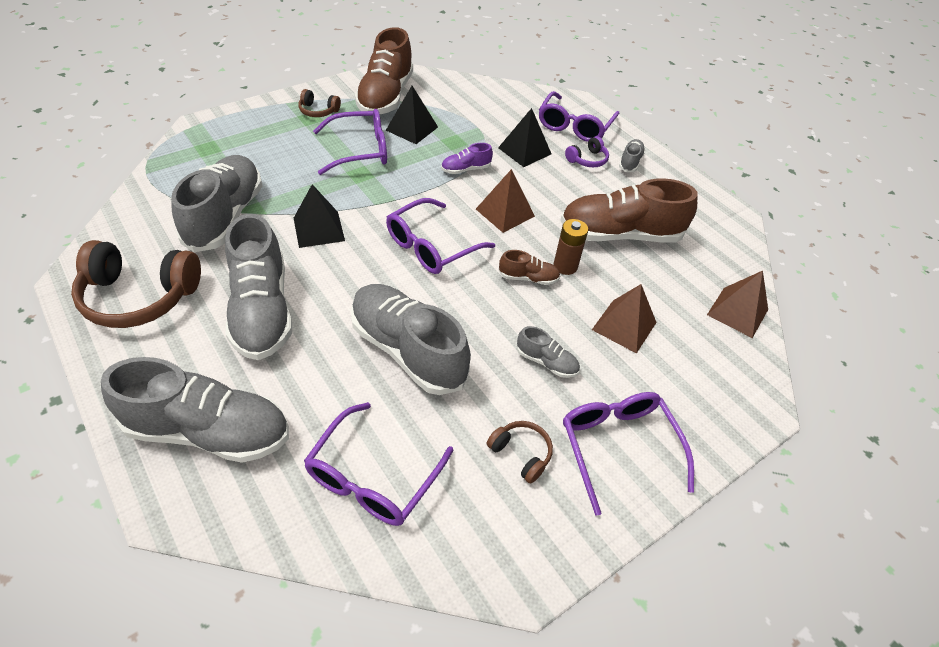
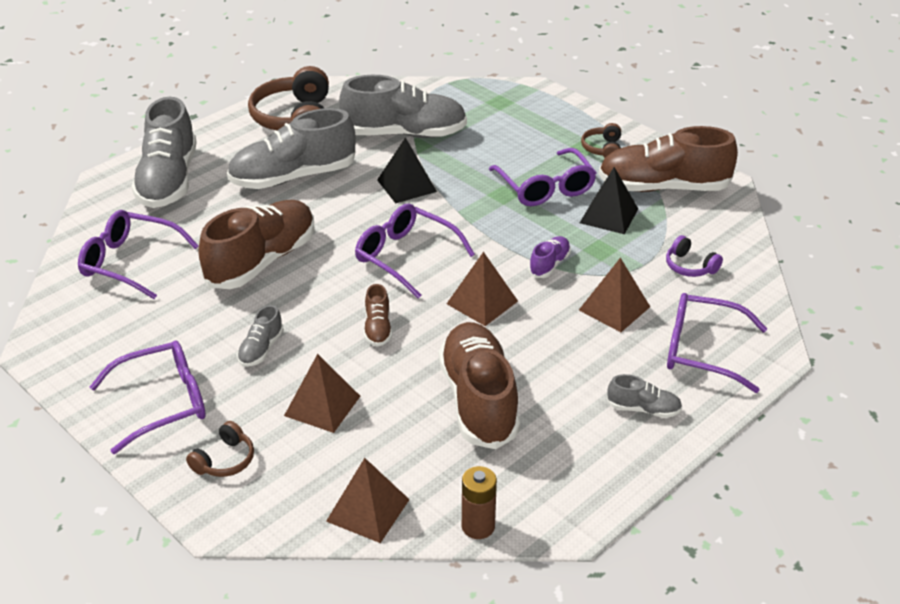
camera: 85 degrees right, 10 degrees down
(408, 350) = (262, 261): grey shoe -> brown shoe
(465, 169) = (549, 265): purple shoe -> purple shoe turned 60 degrees clockwise
(521, 454) = (153, 340): brown headphones -> brown headphones (224, 460)
(524, 151) = (614, 308): black pyramid -> brown pyramid
(565, 266) = (405, 355): brown battery -> brown battery (478, 526)
(587, 160) = (626, 366): purple headphones -> purple headphones (690, 266)

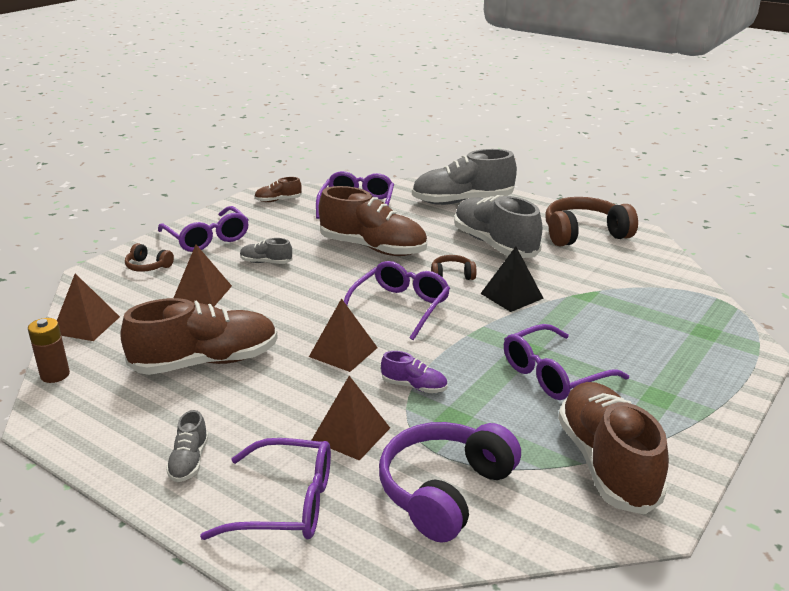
camera: 80 degrees right, 10 degrees down
(378, 328) = (297, 305): brown shoe -> brown shoe (278, 200)
(404, 134) = (599, 285): grey shoe -> none
(603, 149) = (662, 410): brown headphones -> brown headphones (452, 275)
(609, 215) = (522, 422): black pyramid -> none
(690, 266) = (445, 491): purple headphones -> purple headphones, size x2.07
(702, 350) = (286, 504): purple glasses -> purple glasses turned 90 degrees clockwise

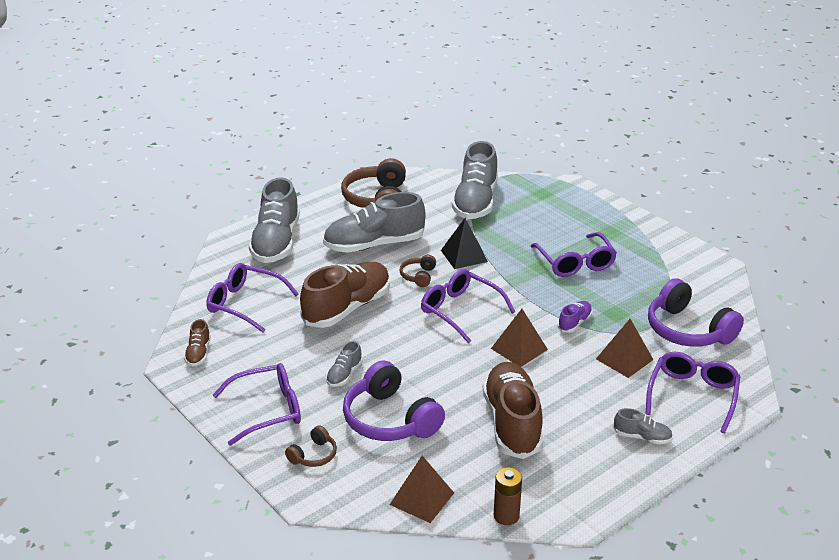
camera: 75 degrees left, 5 degrees up
(202, 293) = (390, 419): brown pyramid -> purple headphones
(607, 464) = (671, 267): brown shoe -> none
(636, 289) = (475, 202): none -> grey shoe

